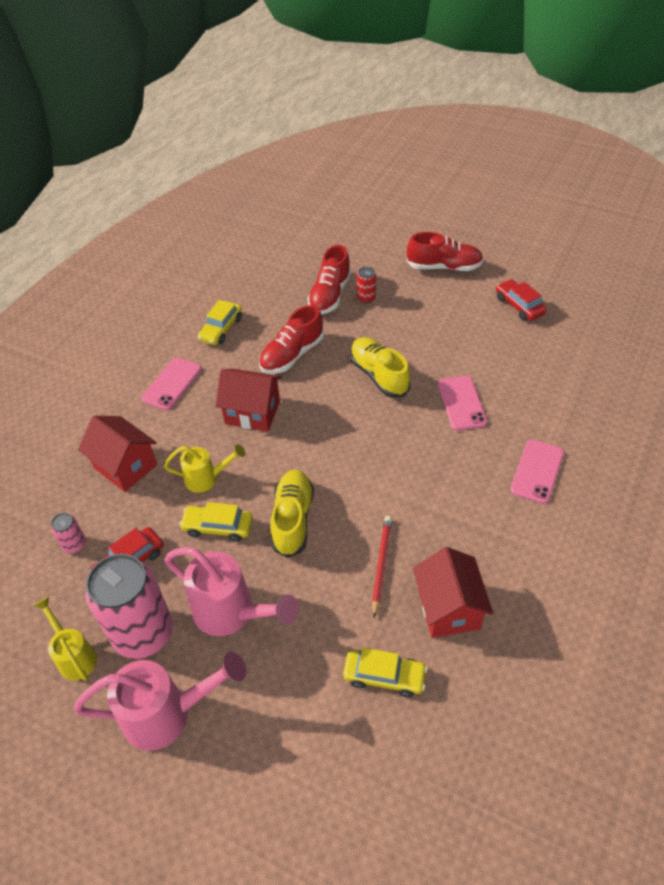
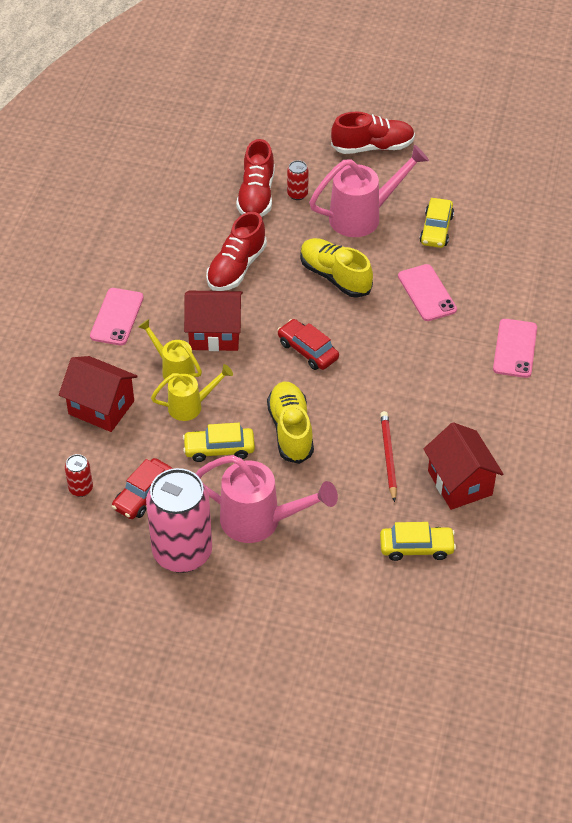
camera: 15 degrees left, 0 degrees up
(74, 545) = (81, 489): pink can -> red can
(74, 655) = (123, 582): yellow watering can -> yellow watering can (173, 370)
(168, 714) = (232, 611): pink watering can -> pink watering can (363, 216)
(221, 329) = (148, 250): yellow car -> yellow car (436, 229)
(519, 306) = (463, 181): red car -> red car (308, 350)

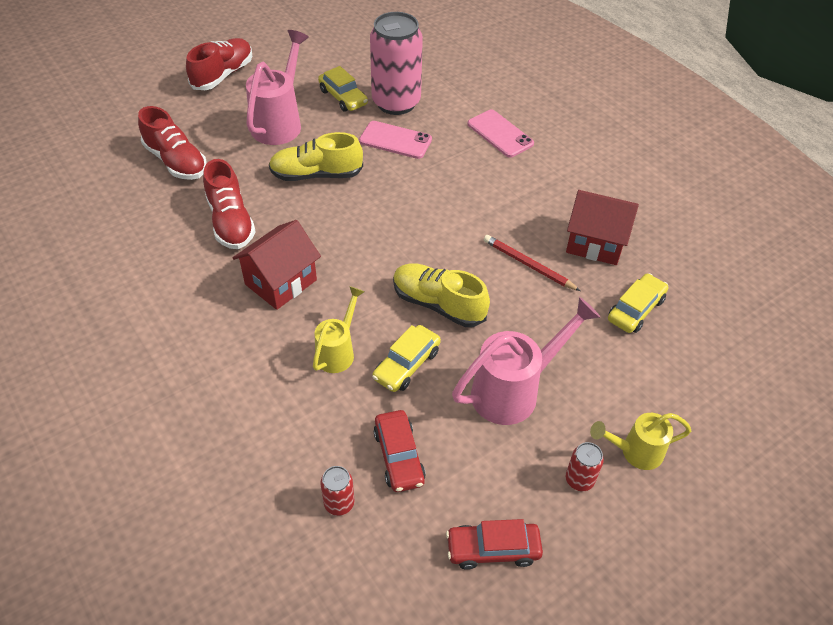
camera: 50 degrees left, 0 degrees up
(101, 407) = (263, 418): red house -> none
(117, 317) = (176, 334): pink phone -> none
(173, 370) = (284, 335): yellow watering can -> yellow watering can (634, 452)
(182, 552) = (495, 473): pink can -> pink can (396, 102)
(297, 194) = (208, 139): red can -> red can (579, 480)
(308, 350) = (369, 238): red car -> red car (493, 549)

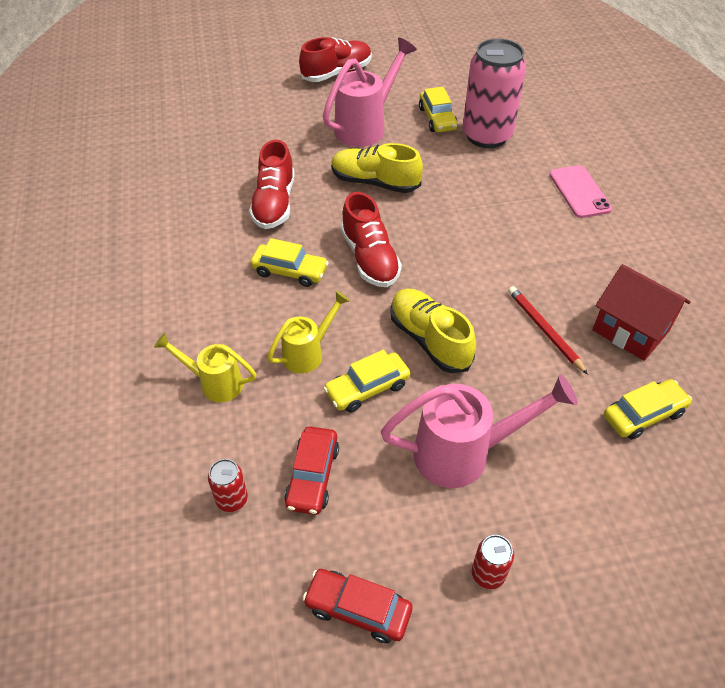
camera: 25 degrees right, 0 degrees up
(176, 161) = (256, 138): red shoe -> red shoe (370, 258)
(281, 282) = (290, 271): red house -> yellow car
(395, 140) = (468, 171): pink phone -> none
(634, 452) = (566, 569): yellow watering can -> yellow watering can (214, 383)

